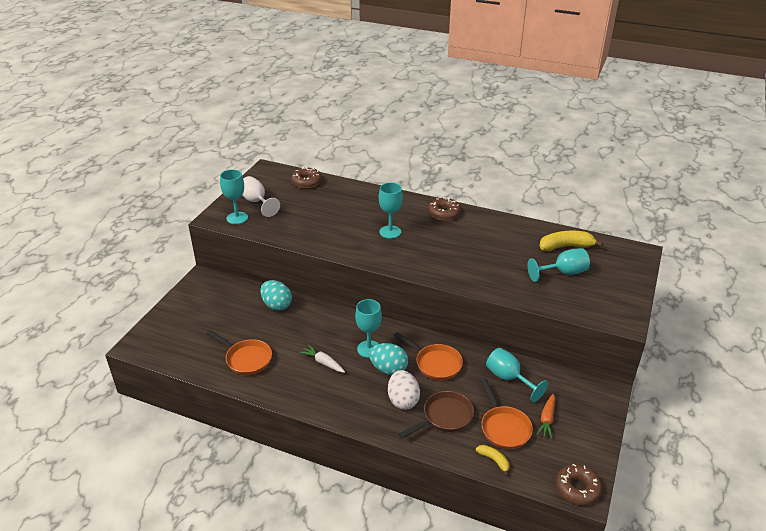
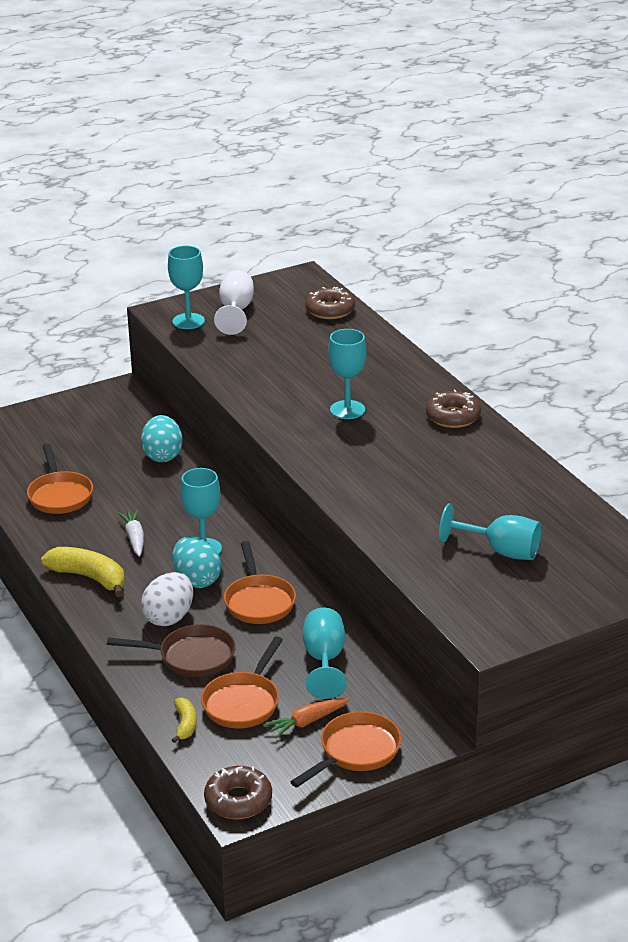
camera: 40 degrees right, 5 degrees down
(566, 246) = (558, 525): yellow banana -> yellow banana (89, 578)
(589, 421) = (356, 752): none -> orange pan

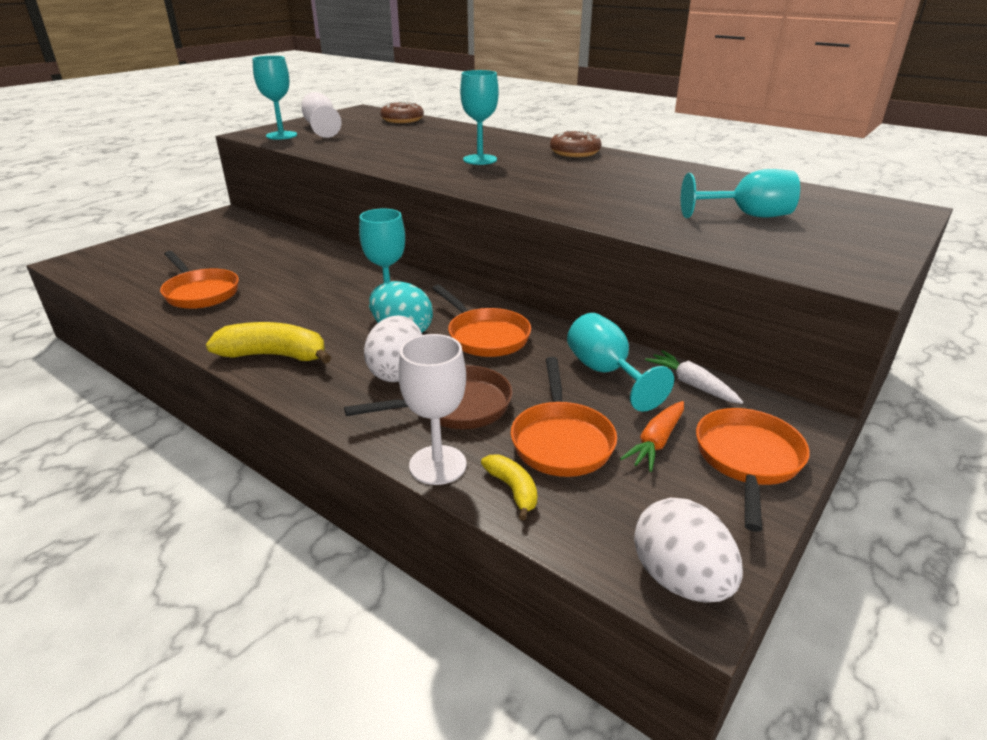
camera: 25 degrees left, 0 degrees up
(134, 538) = (307, 311): white carrot -> white carrot (692, 385)
(150, 695) = (437, 465): none -> white goblet
(162, 455) = (295, 248): turquoise egg -> none
(238, 800) = (680, 579): brown donut -> white egg

